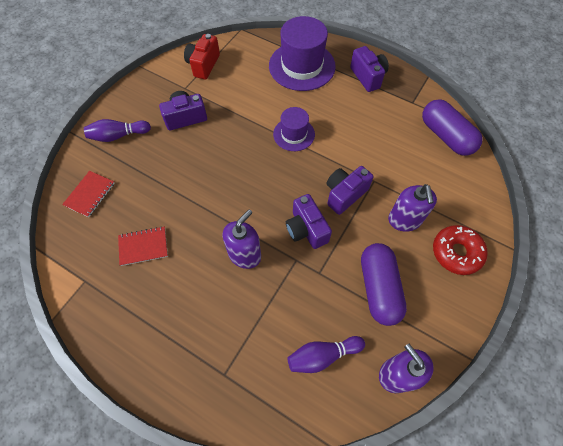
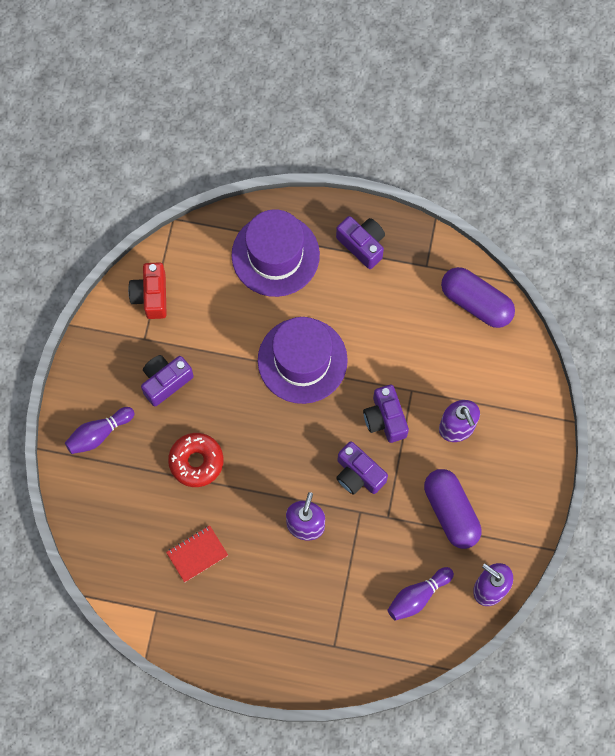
camera: 20 degrees left, 10 degrees up
(90, 194) = (107, 517): red notebook -> none
(294, 134) = (302, 360): purple hat -> purple hat, size x1.76
(344, 194) = (385, 419): purple camera -> purple camera turned 45 degrees counterclockwise
(456, 252) = (518, 446): red donut -> red donut (196, 461)

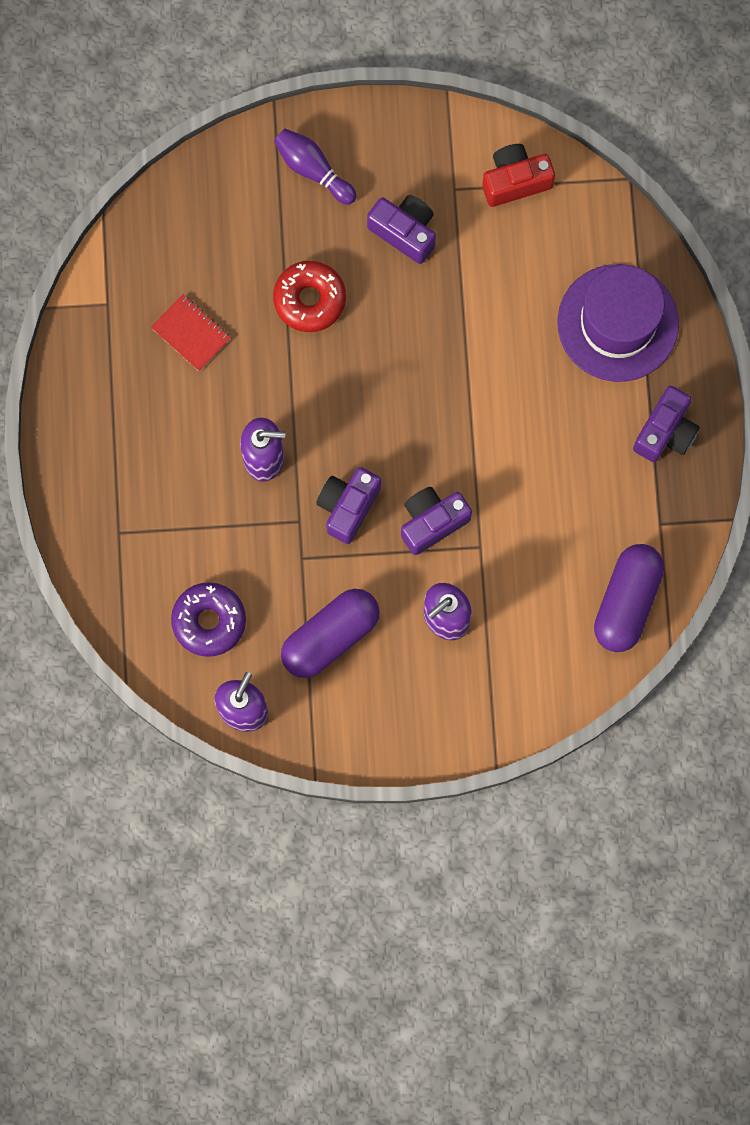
camera: 75 degrees right, 5 degrees up
(302, 360) = (482, 396): purple hat -> none
(418, 596) = (209, 621): purple bowling pin -> purple donut

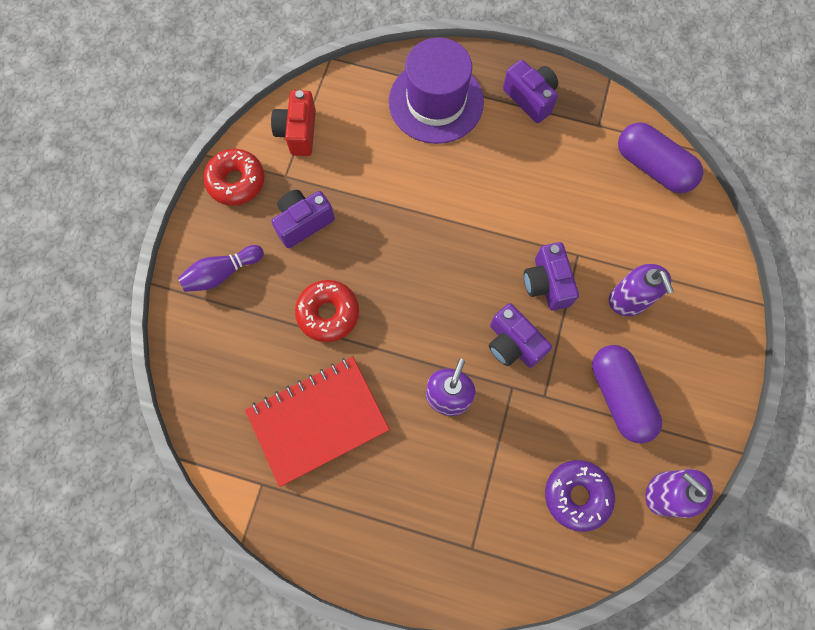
camera: 70 degrees left, 5 degrees down
(191, 333) = (318, 420): red notebook -> red notebook, size x1.97
(426, 138) = (236, 181): none -> red donut

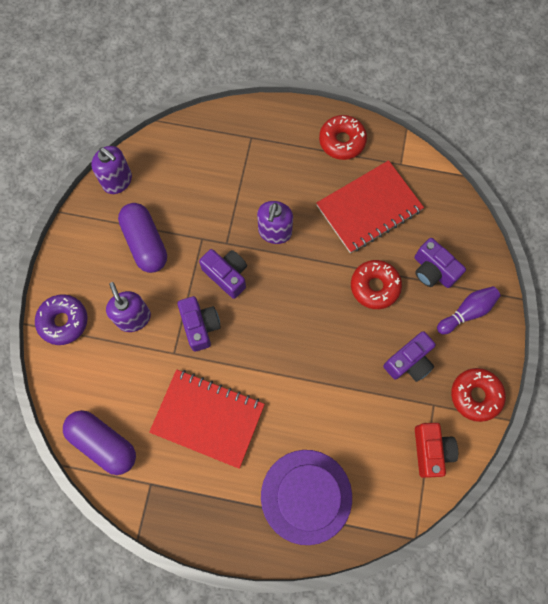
camera: 175 degrees right, 0 degrees up
(340, 529) = (342, 141): none -> red donut
(530, 98) = (216, 508): purple camera -> purple camera (433, 270)
(538, 182) = (208, 418): none -> red notebook
(577, 495) = (179, 175): purple donut -> purple donut (63, 321)

